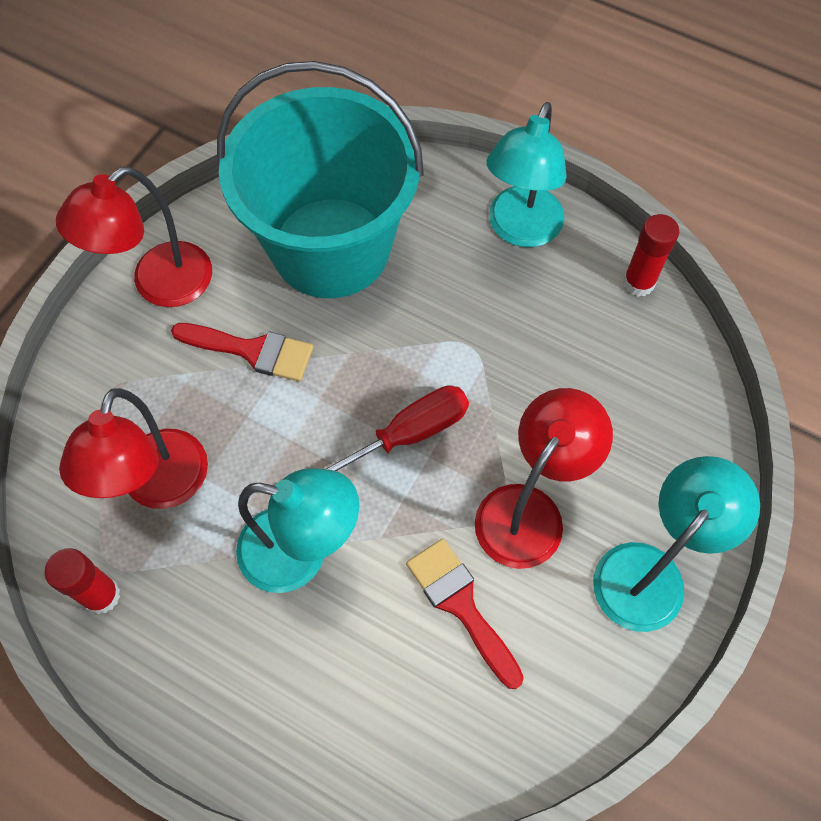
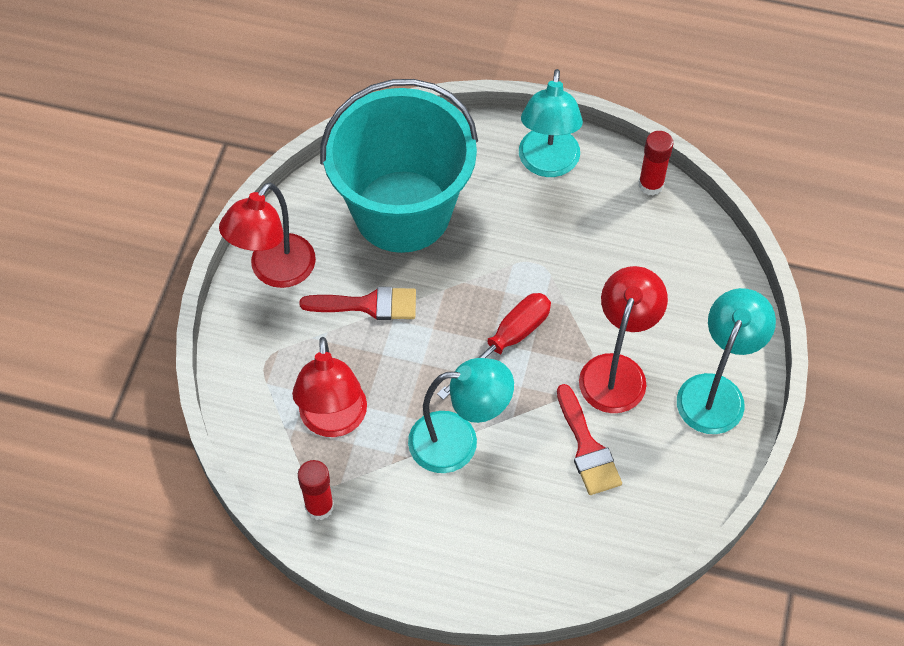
camera: 15 degrees left, 5 degrees down
(461, 605) = (587, 447): red brush -> red brush turned 150 degrees counterclockwise

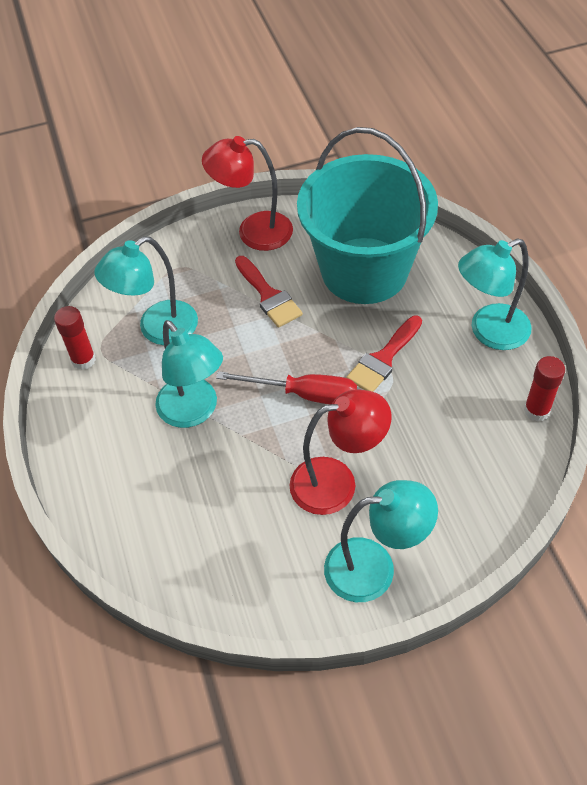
camera: 60 degrees right, 5 degrees down
(333, 421) = (158, 329): red lamp -> turquoise lamp
(587, 447) = (250, 500): red brush -> red brush (383, 359)

